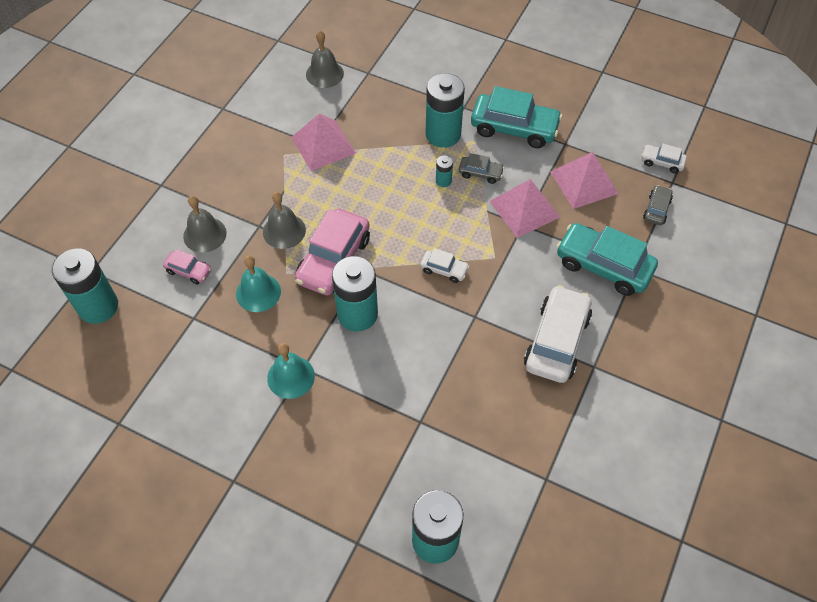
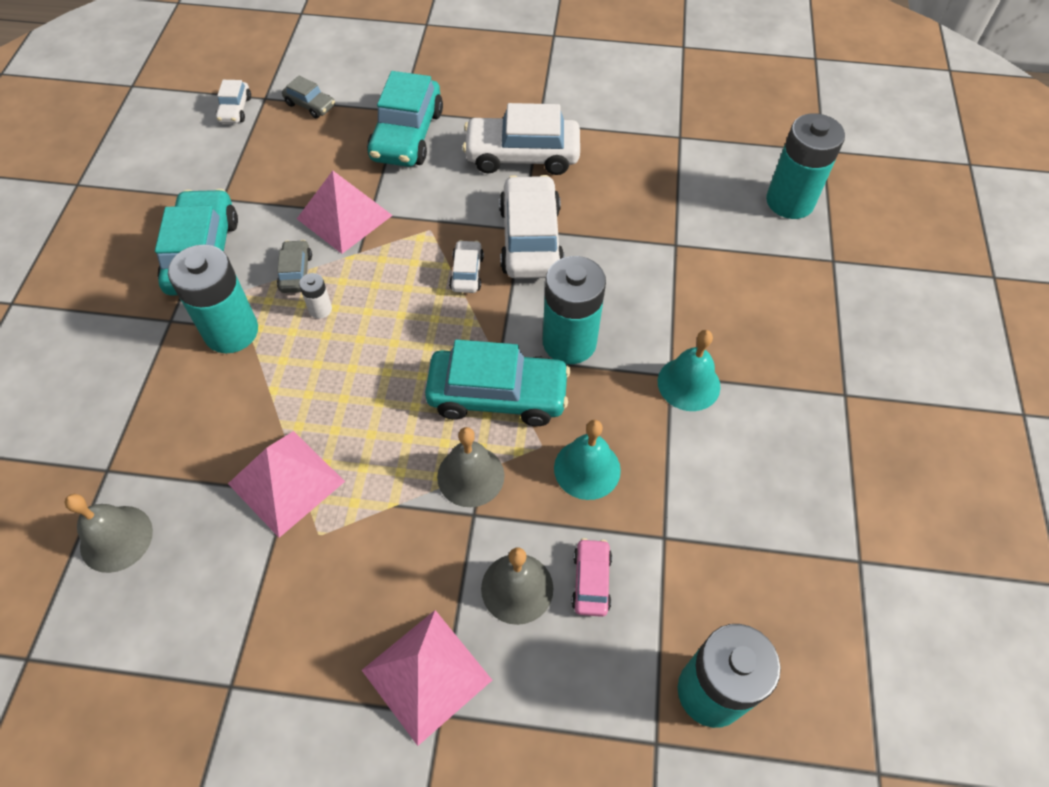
camera: 110 degrees left, 0 degrees up
(334, 260) = (498, 395): pink car -> turquoise car
(443, 181) = (320, 309): turquoise battery -> white battery
(462, 319) = (530, 239): none -> white car
(584, 182) = (285, 170): pink pyramid -> pink pyramid (427, 675)
(656, 209) = (310, 105): grey car -> grey car turned 150 degrees counterclockwise

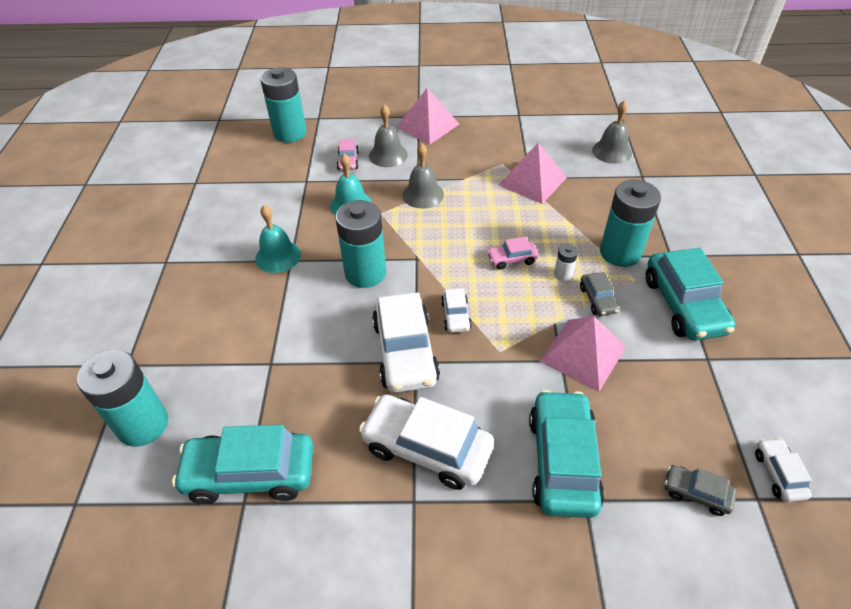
camera: 175 degrees right, 10 degrees down
(375, 339) = (512, 259): none -> pink car
(498, 395) = (413, 235): turquoise car -> turquoise car (250, 474)
(522, 156) = (426, 448): white car -> white car turned 150 degrees counterclockwise

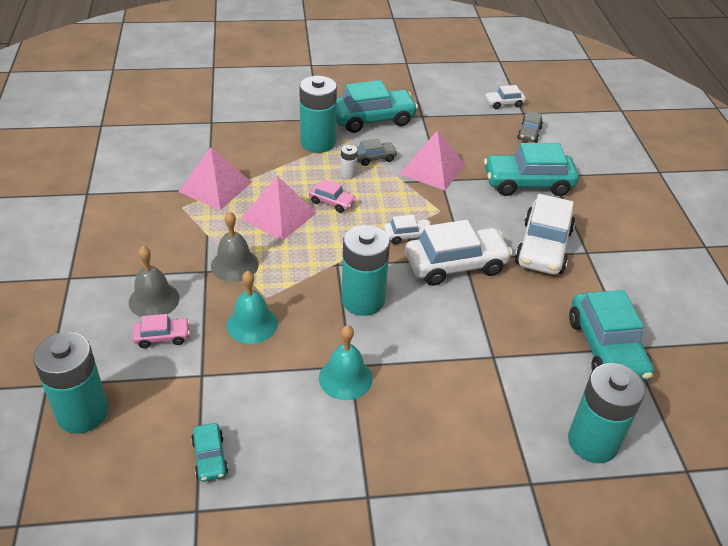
camera: 100 degrees left, 5 degrees down
(232, 186) = (210, 457): none -> turquoise car
(427, 125) = (93, 268): pink pyramid -> pink pyramid (279, 215)
(512, 259) = (332, 202): pink car -> pink car turned 45 degrees counterclockwise
(612, 151) = (170, 135): grey bell -> none

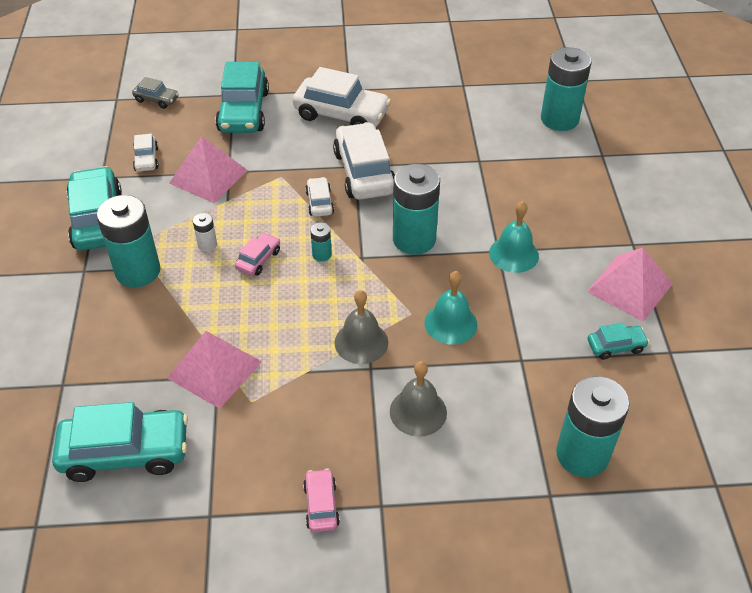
camera: 85 degrees left, 5 degrees up
(162, 337) = (473, 397): pink car -> pink car (321, 505)
(279, 215) = (277, 306): pink pyramid -> pink pyramid (630, 287)
(339, 239) = (322, 254): none -> turquoise battery
(374, 158) = (179, 222): grey car -> none
(504, 103) = (93, 110): white car -> white car (146, 159)
(606, 348) = (465, 97): turquoise car -> turquoise car (125, 452)

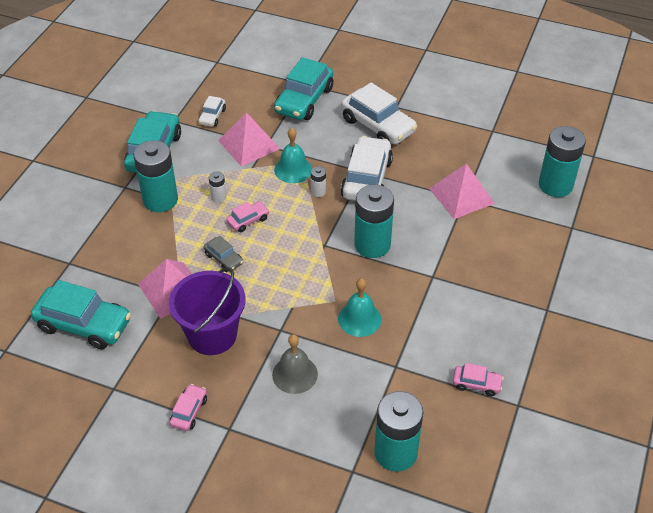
camera: 25 degrees right, 0 degrees up
(156, 99) = (245, 71): grey car -> grey car (224, 259)
(294, 404) = (212, 335): none -> purple bucket
(319, 202) = (318, 191): white car -> white battery
(322, 254) = (296, 232): turquoise battery -> none
(361, 342) = (285, 308): grey bell -> none
(513, 254) = (443, 283): turquoise bell -> turquoise bell (293, 169)
(615, 346) = (476, 384): turquoise car -> pink car
(630, 287) = (520, 343): pink pyramid -> pink pyramid (461, 195)

